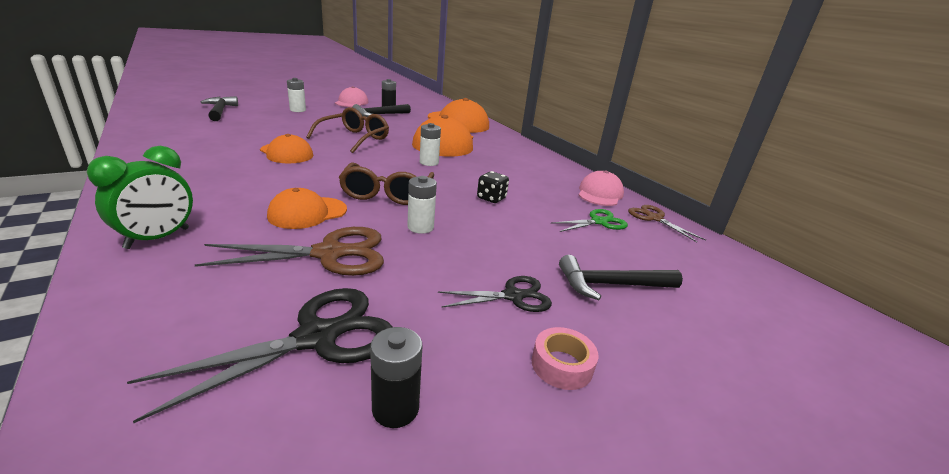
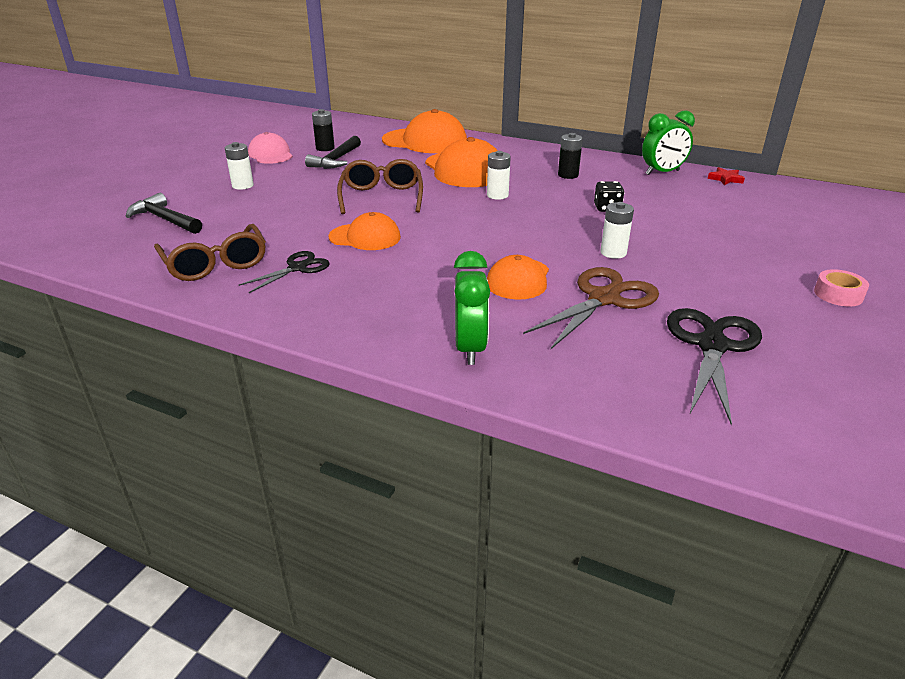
camera: 30 degrees left, 5 degrees up
(387, 194) = (532, 237): brown glasses -> brown glasses (216, 264)
(395, 408) = (814, 353): black battery -> black battery (568, 175)
(513, 296) = (752, 271): black scissors -> black scissors (298, 268)
(599, 222) = (702, 197): green scissors -> none
(600, 194) = (662, 172): pink cap -> green clock
(611, 285) = (783, 239): black hammer -> none
(654, 218) = (725, 179): brown scissors -> red star

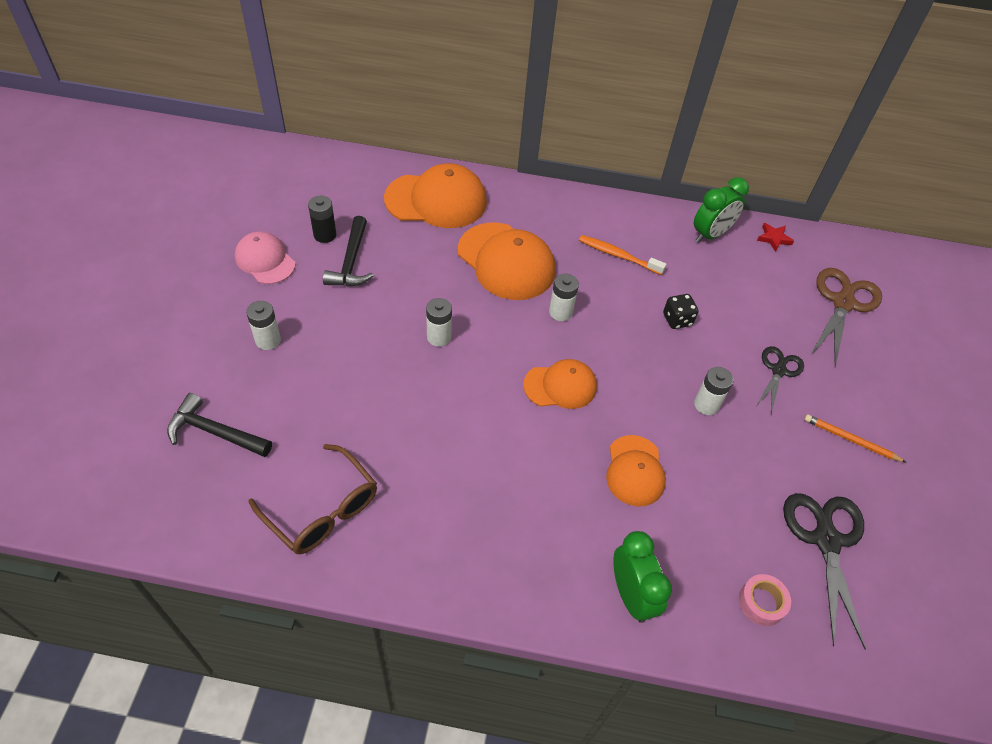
camera: 20 degrees left, 20 degrees up
(298, 268) = (413, 498): black scissors -> black scissors (778, 370)
(365, 237) = (456, 424): orange cap -> orange cap (560, 386)
(381, 197) = (439, 337): brown glasses -> white battery
(568, 175) = (618, 256): black battery -> orange toothbrush
(604, 298) = (720, 487): brown scissors -> brown scissors (843, 303)
(767, 289) = (851, 440): none -> orange pencil
(838, 294) = (908, 436): pink tape -> pink tape (761, 602)

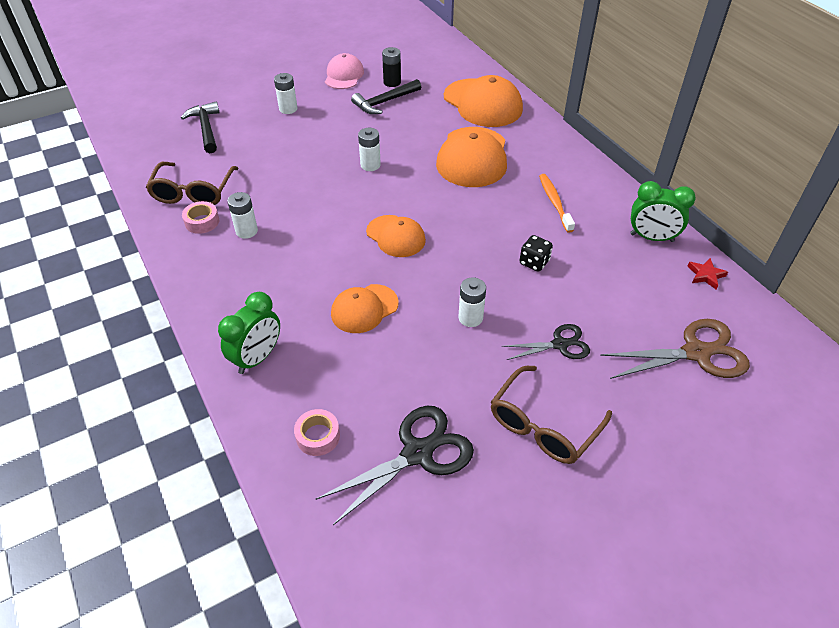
camera: 55 degrees right, 5 degrees down
(383, 530) = (202, 222): none -> pink tape
(560, 312) = (461, 203): white battery -> white battery (246, 231)
(851, 440) = (543, 426): orange pencil -> brown glasses

